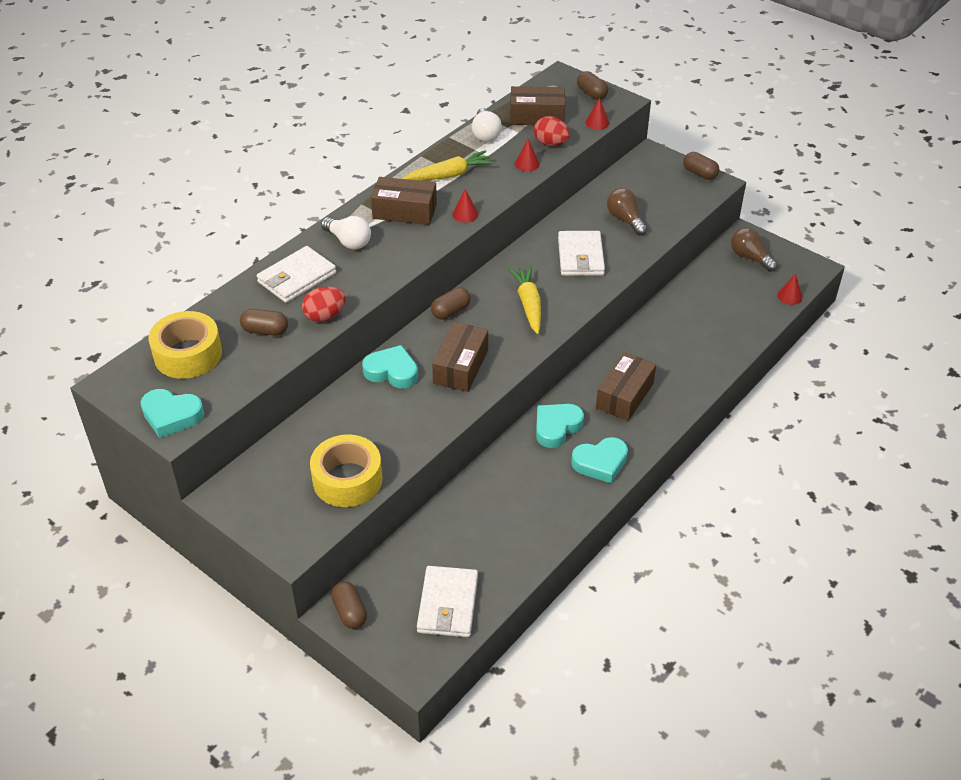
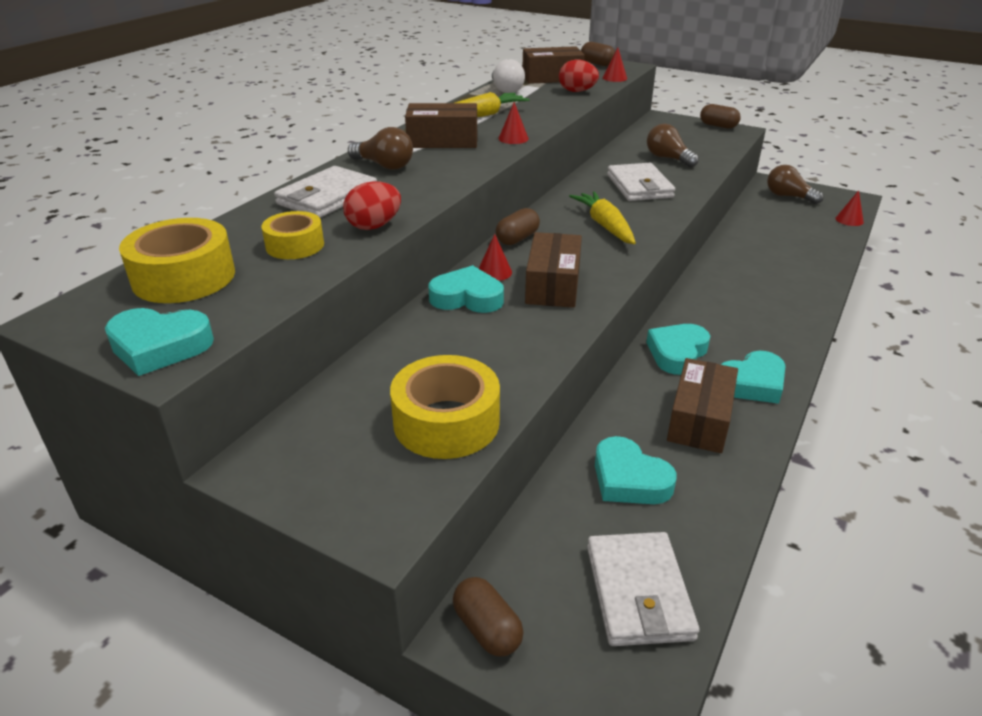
camera: 10 degrees left, 10 degrees down
(265, 331) = (295, 245): brown capsule -> yellow tape
(348, 241) = (384, 165): white light bulb -> brown light bulb
(474, 528) = (629, 479): none -> turquoise heart
(527, 163) = (560, 104): red cone -> red cone (494, 272)
(625, 395) = (738, 315): brown box -> brown box (699, 419)

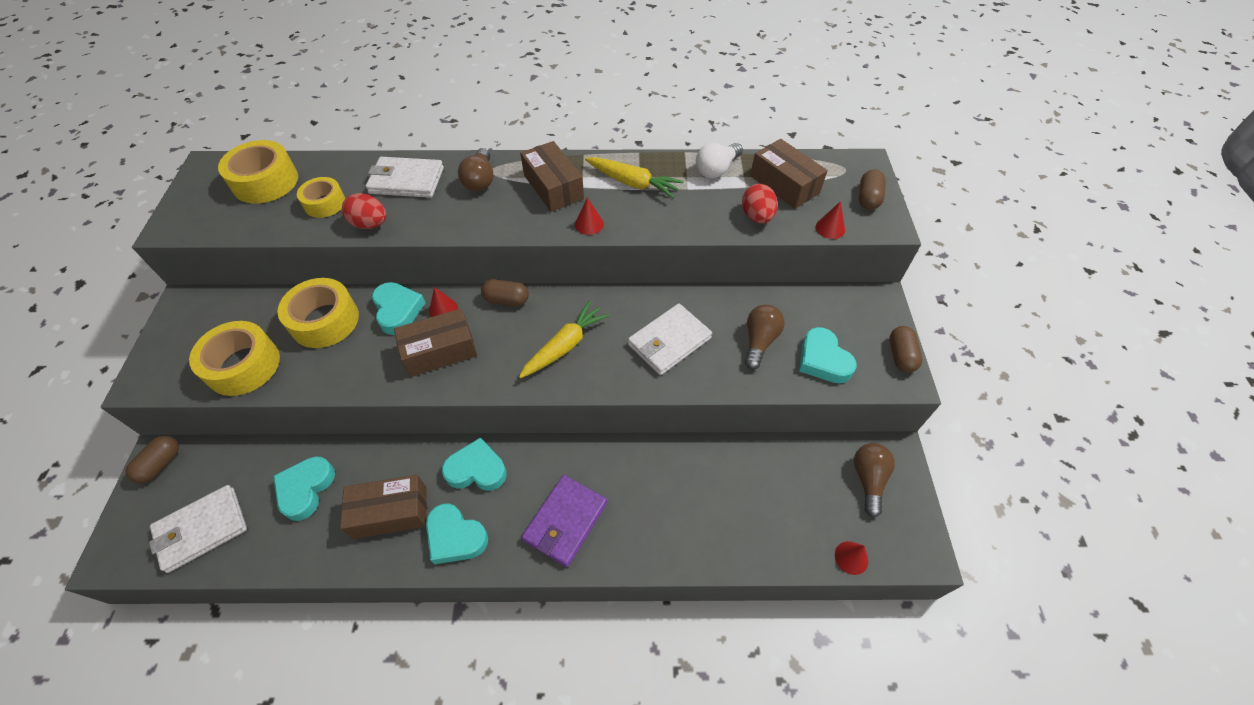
camera: 60 degrees right, 20 degrees up
(159, 346) = (185, 216): turquoise heart -> turquoise heart (823, 360)
(431, 347) = (325, 321): none -> yellow tape
(764, 320) = (565, 522): none -> purple wallet

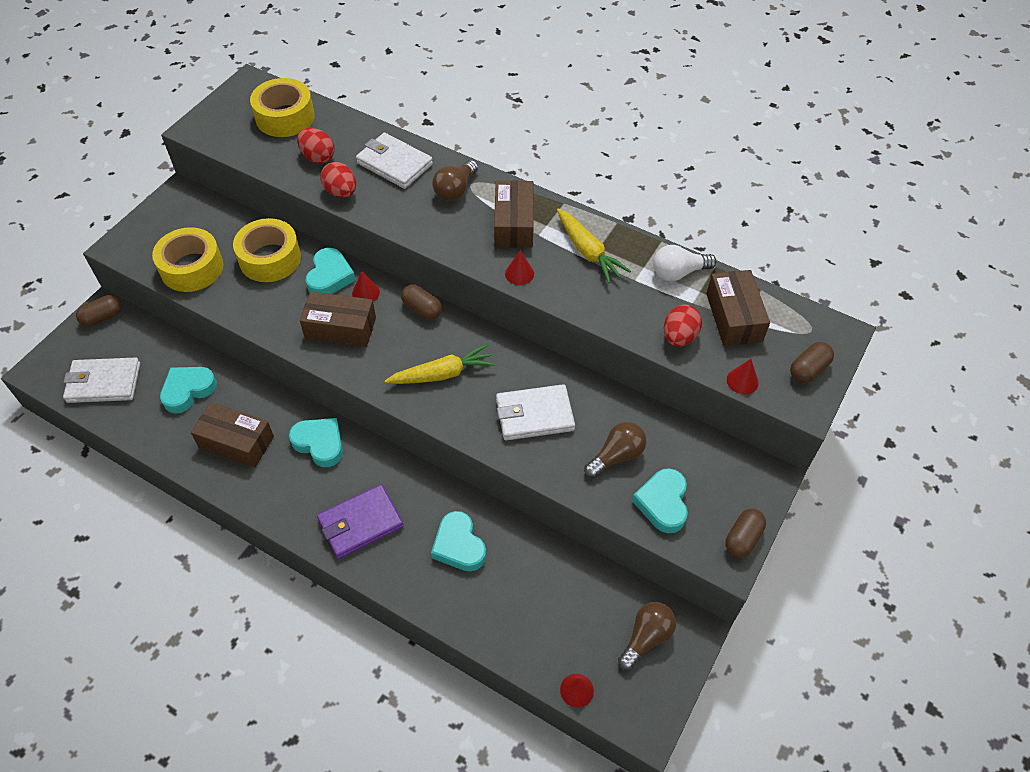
camera: 30 degrees right, 0 degrees up
(325, 203) = (318, 157): yellow tape -> red egg
(455, 537) = (271, 488): turquoise heart -> turquoise heart (459, 545)

